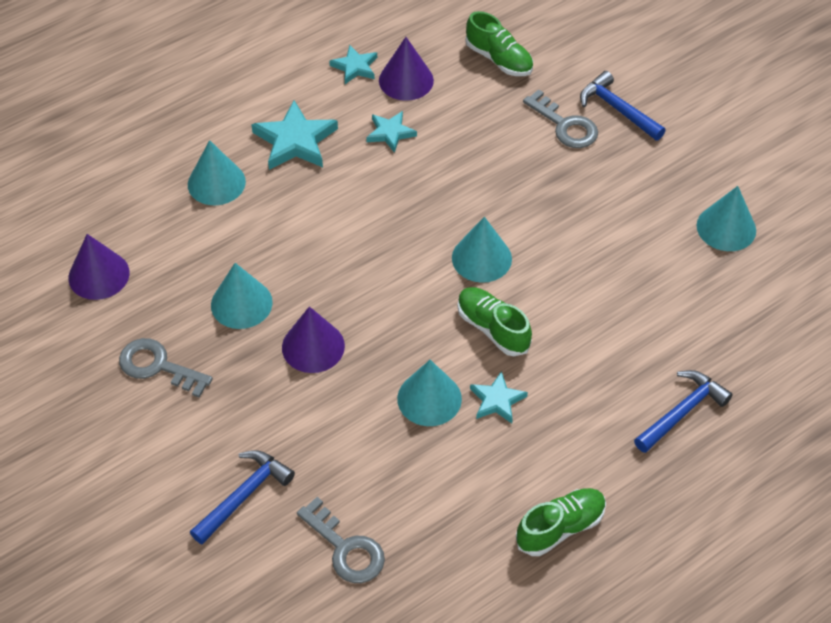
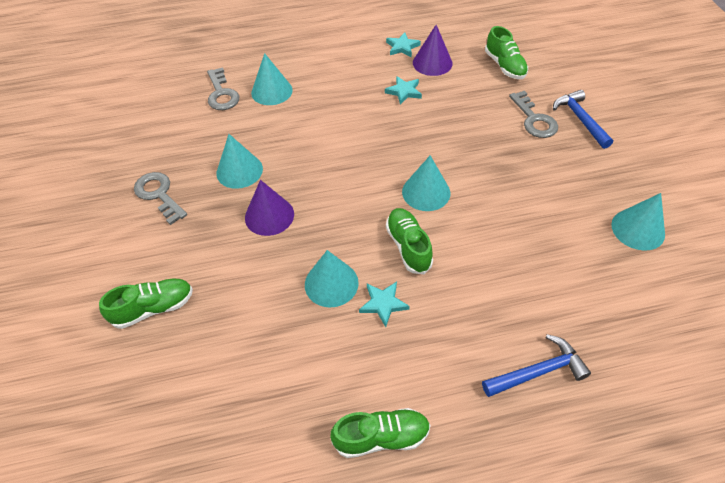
camera: 25 degrees right, 0 degrees up
(99, 275) = (163, 125): purple cone -> none
(244, 495) = (154, 308): blue hammer -> green shoe
(295, 141) = (337, 80): turquoise star -> none
(345, 548) = (199, 381): grey key -> grey key (221, 94)

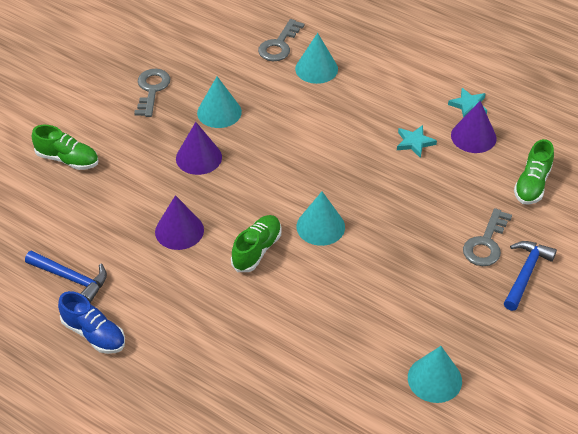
camera: 45 degrees right, 5 degrees down
(331, 283) = (179, 230): turquoise cone -> purple cone
(381, 437) = (94, 334): green shoe -> blue shoe
(383, 304) = (192, 269): turquoise star -> none
(538, 371) = (226, 388): blue hammer -> blue hammer (71, 278)

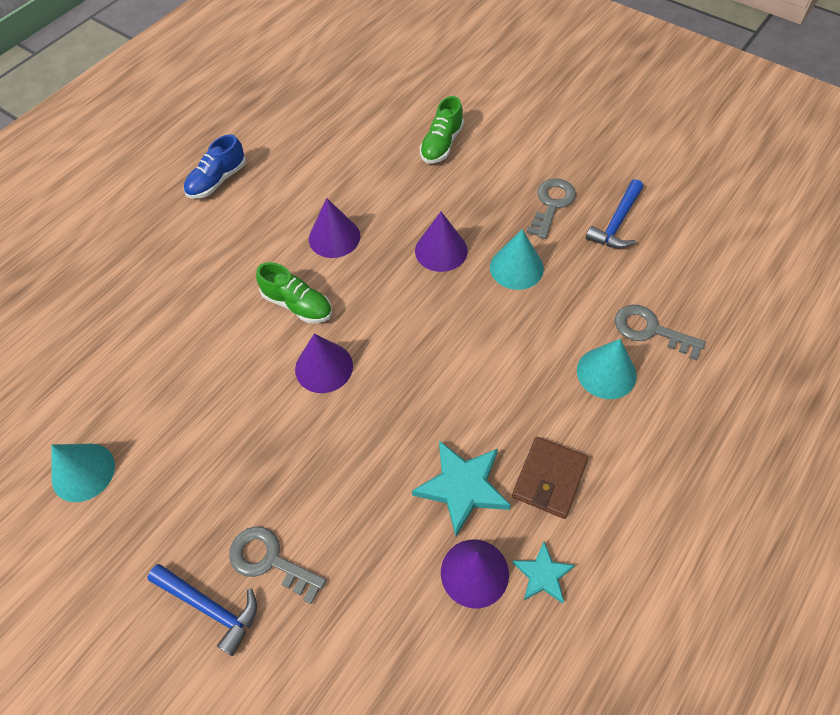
camera: 95 degrees right, 10 degrees up
(71, 278) = (285, 160): blue hammer -> blue hammer (617, 223)
(152, 90) = (551, 204): grey key -> grey key turned 75 degrees counterclockwise
(320, 226) = (324, 367): turquoise cone -> purple cone
(402, 100) = (549, 479): none -> brown wallet
(414, 142) = (462, 487): turquoise star -> turquoise star, size x1.69
(532, 184) = (372, 648): green shoe -> none

